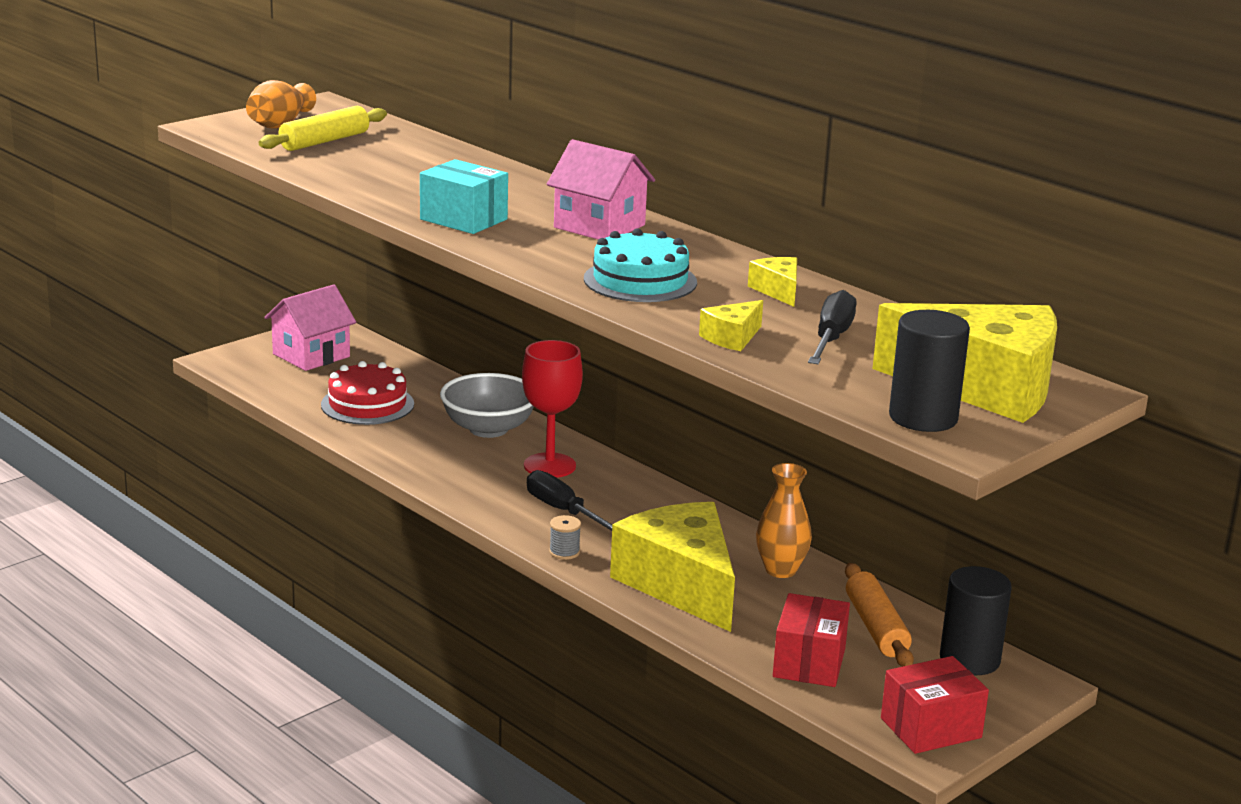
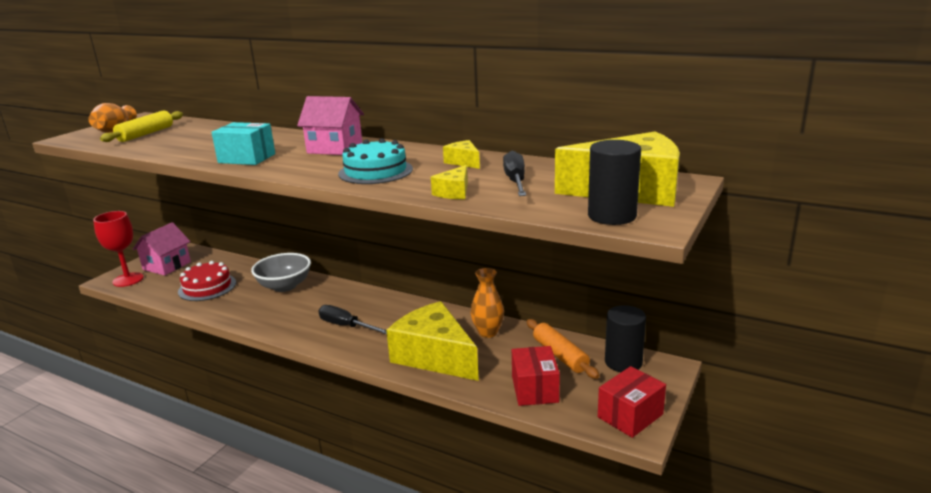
camera: 15 degrees left, 0 degrees up
(549, 466) = (328, 300): red goblet -> red goblet (128, 280)
(564, 552) = (355, 352): grey spool -> none

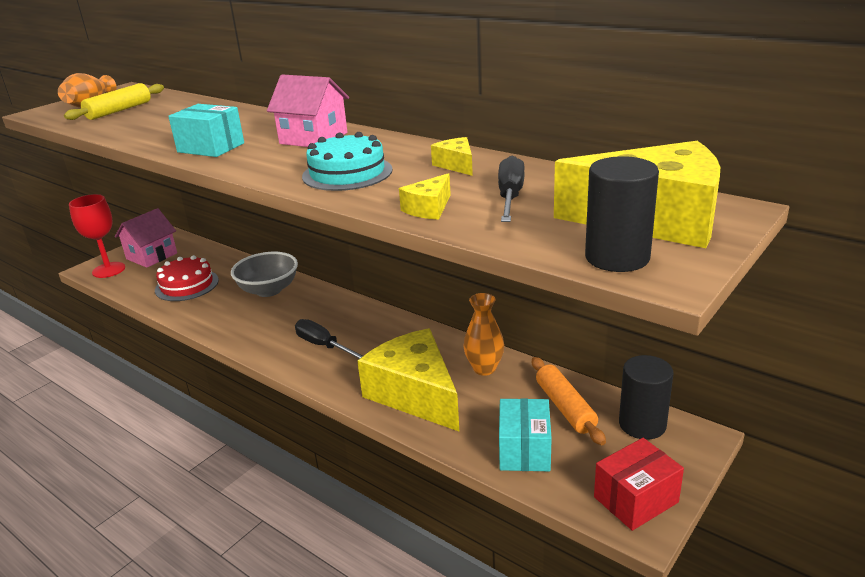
camera: 10 degrees right, 5 degrees up
(535, 389) = (524, 450): red box -> turquoise box

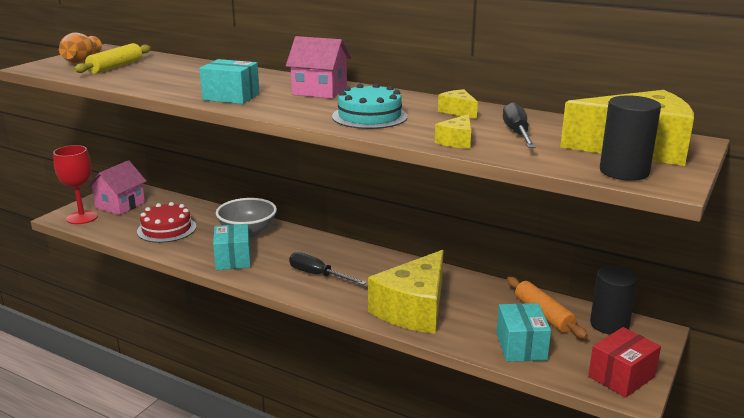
camera: 10 degrees left, 5 degrees down
(241, 323) = (233, 259): none -> turquoise box
(415, 394) = (413, 309): yellow cheese -> yellow cheese turned 105 degrees counterclockwise
(484, 368) = (466, 288): orange vase -> none

